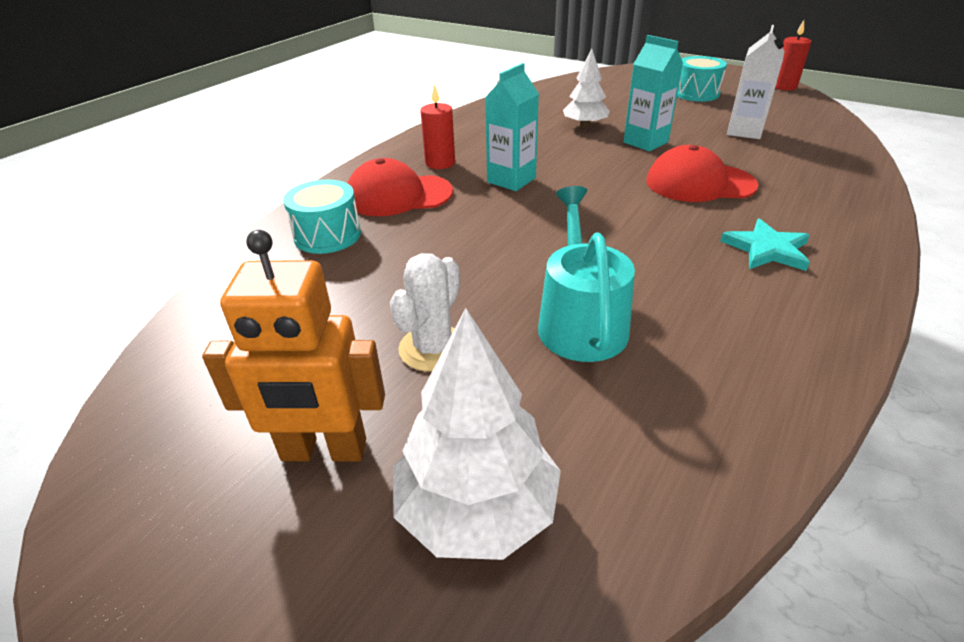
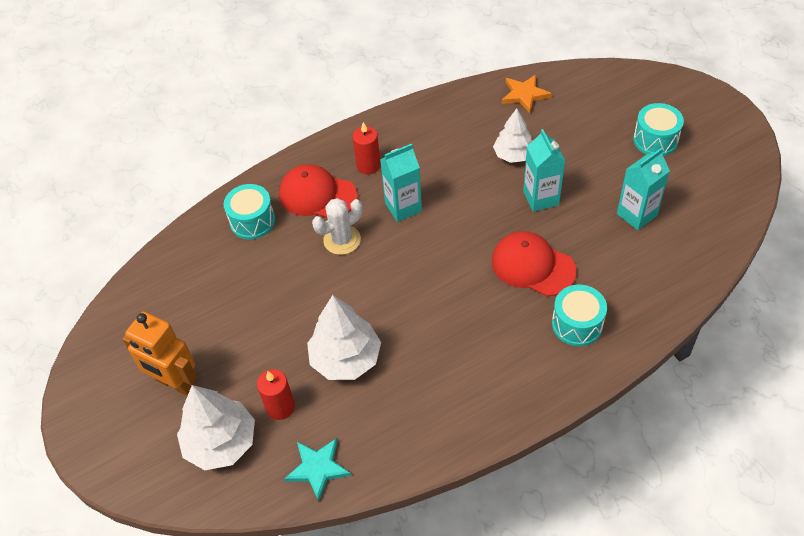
camera: 30 degrees right, 15 degrees up
(433, 348) = (258, 343): white cactus -> white cactus (342, 240)
(551, 95) = (524, 95): none -> orange star
(580, 322) = (345, 358): turquoise watering can -> white tree
(744, 131) = (636, 214): white carton -> turquoise carton
(766, 249) = (509, 350): turquoise star -> turquoise star (318, 468)
(784, 87) = (751, 158): red candle -> red candle (280, 407)
(803, 209) = (577, 324): none -> turquoise drum

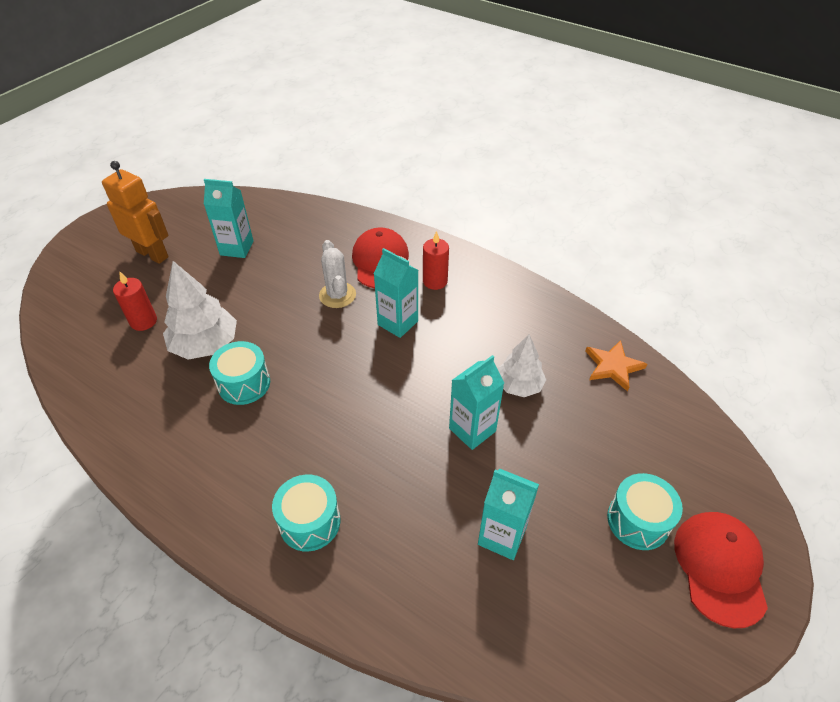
camera: 60 degrees right, 5 degrees down
(176, 383) = (152, 254): orange robot -> orange robot turned 120 degrees clockwise
(219, 304) = (237, 248): none -> turquoise carton
(221, 442) = (101, 299): white tree -> none
(252, 221) = (331, 234): turquoise drum -> turquoise drum (244, 383)
(318, 468) = (85, 367): turquoise star -> none
(342, 240) = (337, 295): white cactus -> white cactus turned 45 degrees clockwise
(533, 266) = (373, 453): red cap -> red cap (720, 567)

